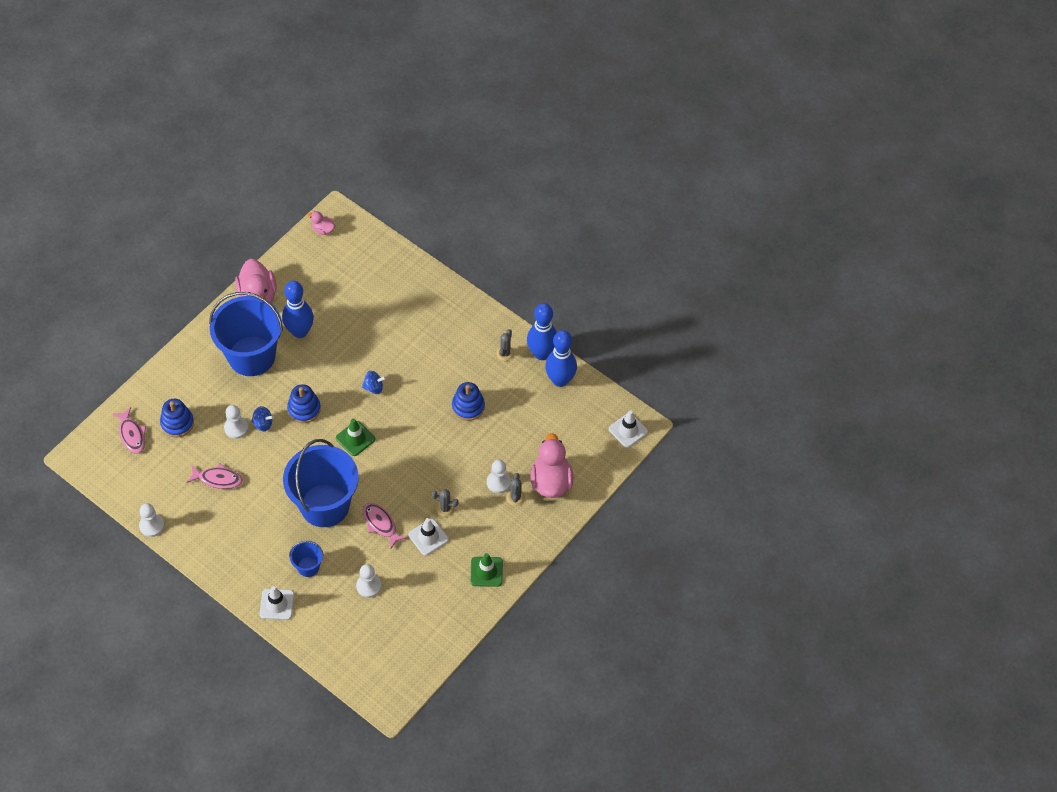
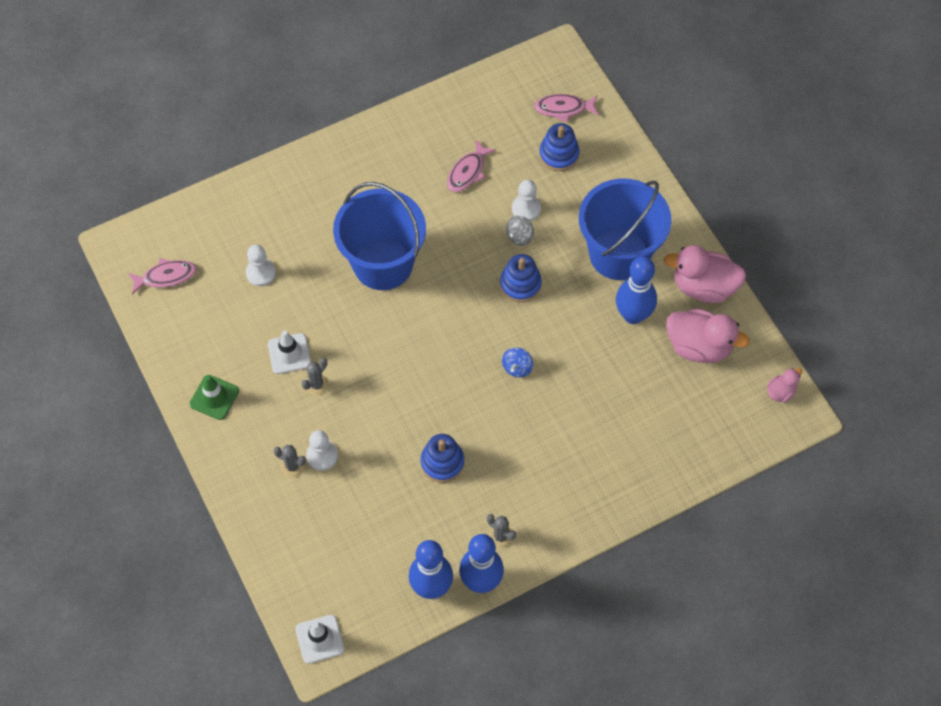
camera: 115 degrees right, 5 degrees up
(152, 525) = (439, 96): white pawn -> none
(263, 424) = (519, 236): blue spinning top -> grey spinning top
(277, 604) = (286, 180): white traffic cone -> none
(308, 567) = (315, 223): blue bucket -> none
(355, 438) = (455, 324): green traffic cone -> none
(381, 524) = (330, 311): pink fish -> pink fish (166, 276)
(551, 482) = (293, 515): pink duck -> pink duck (699, 346)

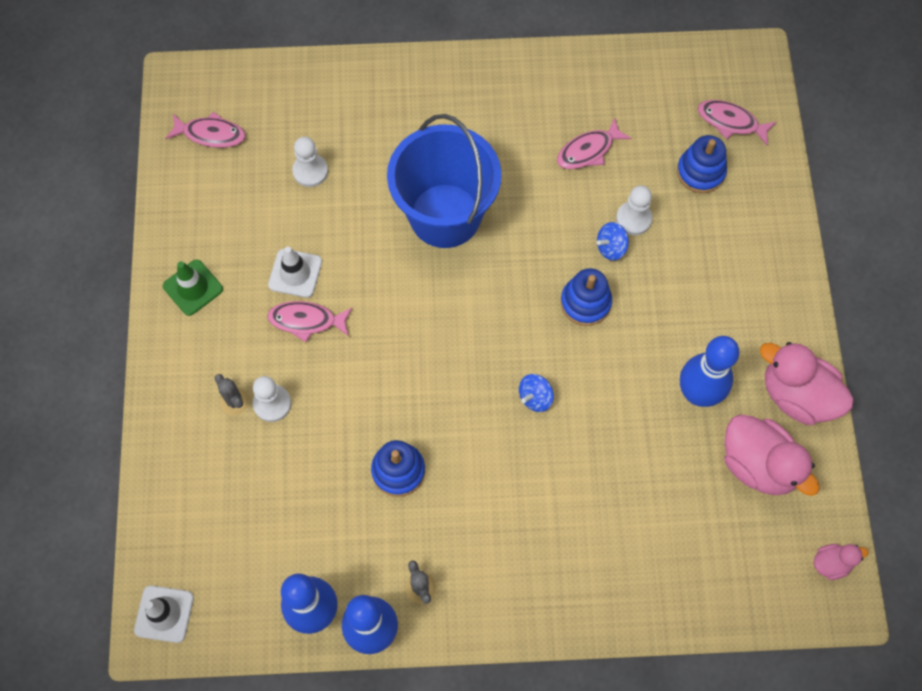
camera: 25 degrees right, 5 degrees up
(316, 385) = (306, 321): grey cactus -> pink fish
(519, 236) = (611, 248): grey spinning top -> blue spinning top
(619, 254) = (715, 315): blue bucket -> none

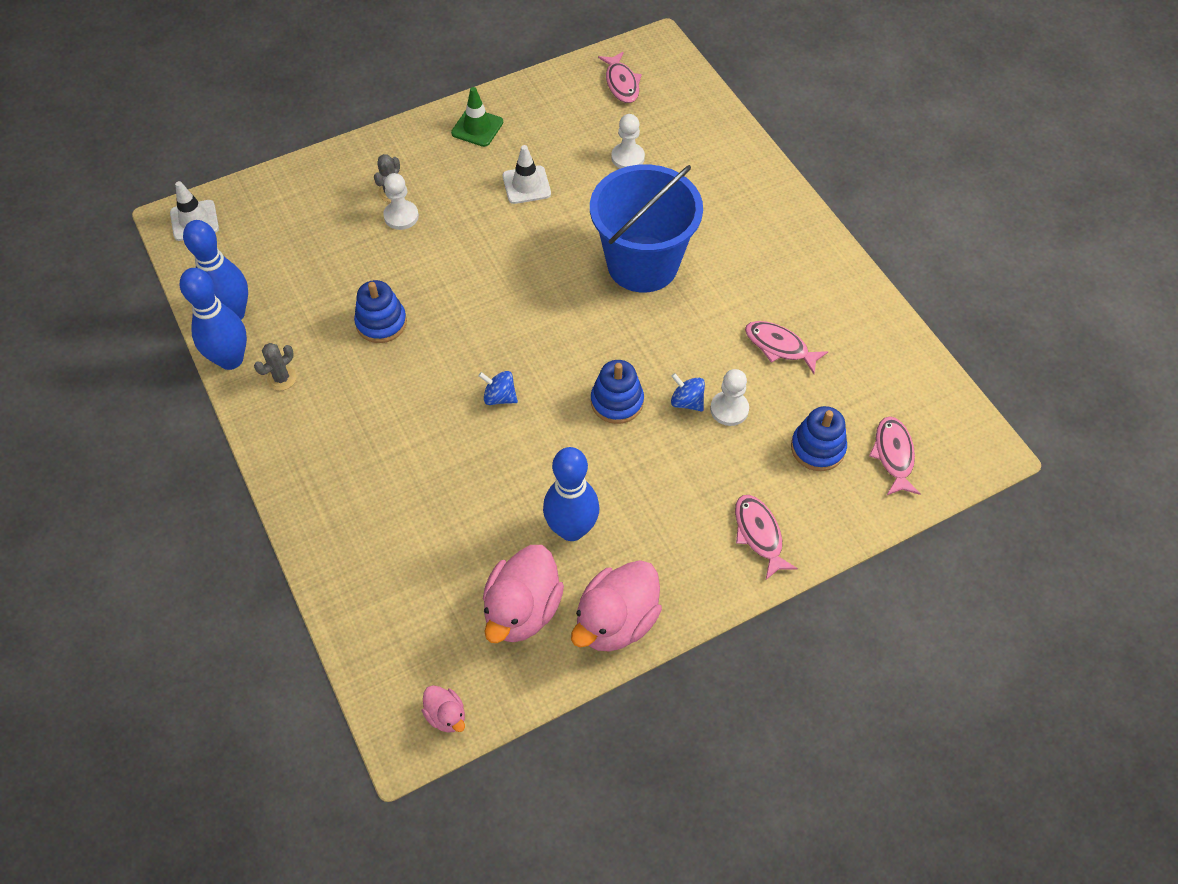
camera: 65 degrees right, 10 degrees down
(306, 321) = (487, 209): pink fish -> pink fish (759, 534)
(796, 395) = (616, 621): pink duck -> pink duck turned 150 degrees counterclockwise

